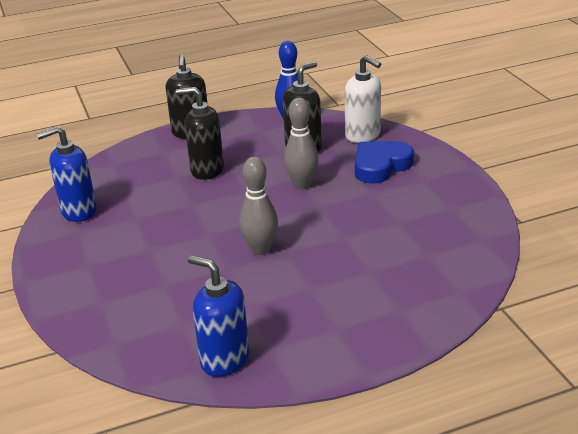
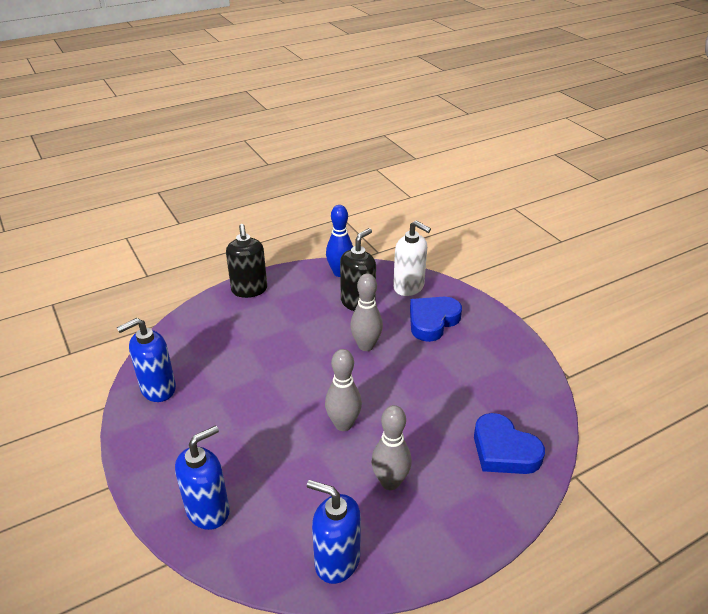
camera: 10 degrees left, 5 degrees up
(106, 311) = (208, 510): none -> blue soap dispenser
(206, 170) = (273, 333): black soap dispenser -> none
(296, 300) = (390, 482): none -> grey bowling pin
(427, 280) = (504, 450): none -> blue heart

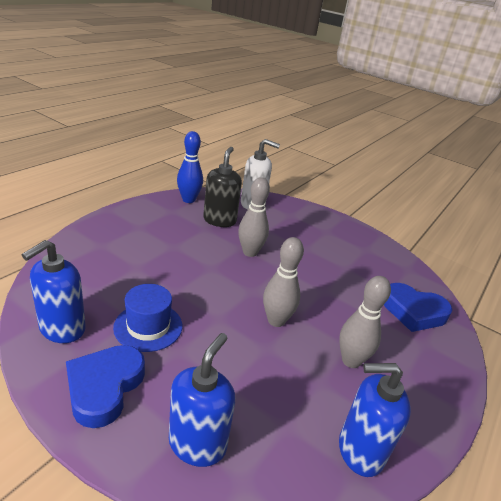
camera: 30 degrees left, 5 degrees down
(225, 402) = (148, 326): none -> blue hat
(249, 290) = (111, 222): black soap dispenser -> none
(432, 321) = (289, 226): blue heart -> blue heart (104, 387)

